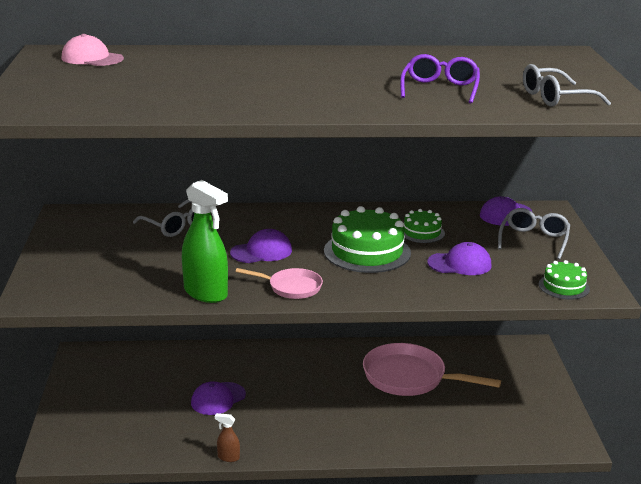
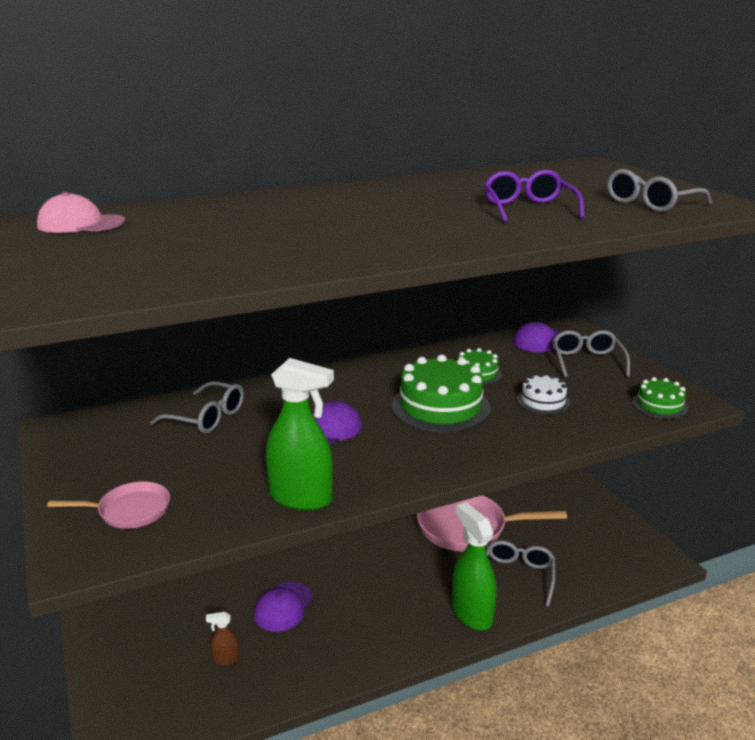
camera: 20 degrees left, 0 degrees up
(228, 457) = (336, 681): brown spray bottle -> brown spray bottle (226, 659)
(291, 287) = (395, 467): pink pan -> pink pan (129, 511)
(367, 440) = (471, 614): none -> green spray bottle
(428, 423) = (517, 576): none -> grey glasses
(459, 264) = (543, 401): purple cap -> white cake

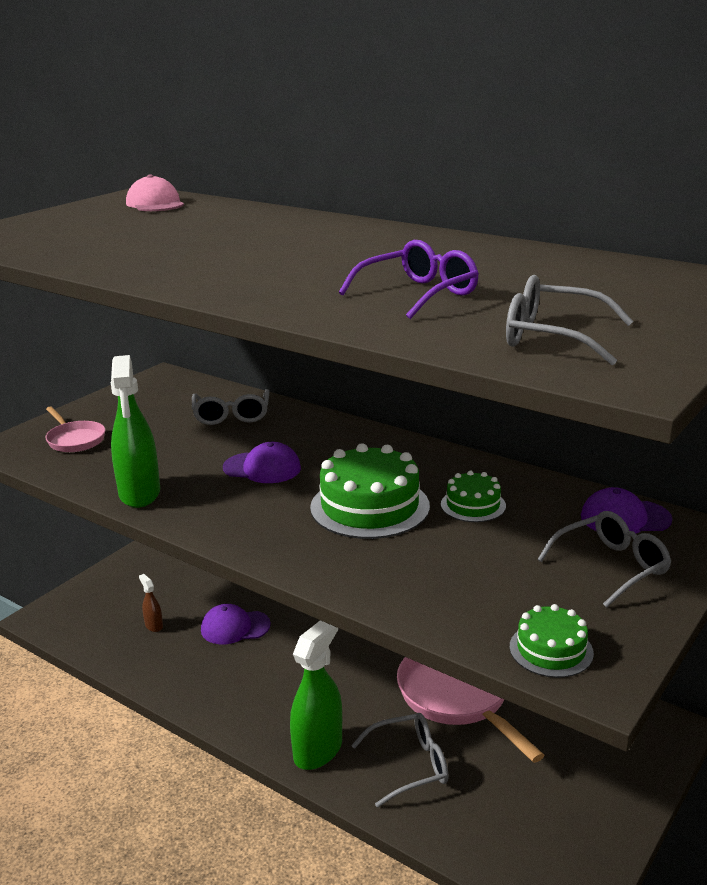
camera: 60 degrees right, 0 degrees up
(543, 401) = (456, 562): white cake -> none

